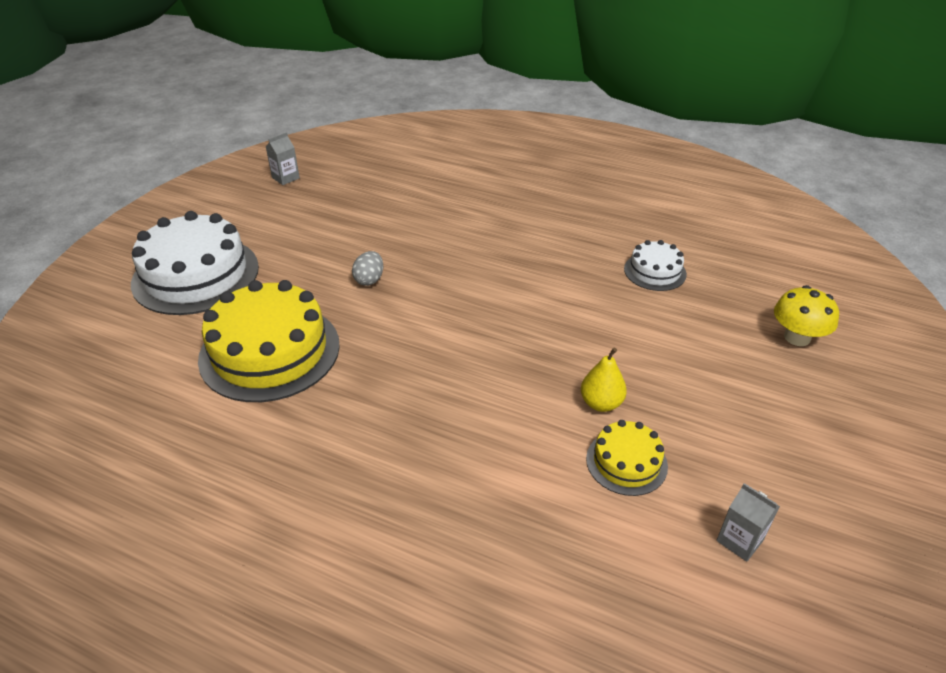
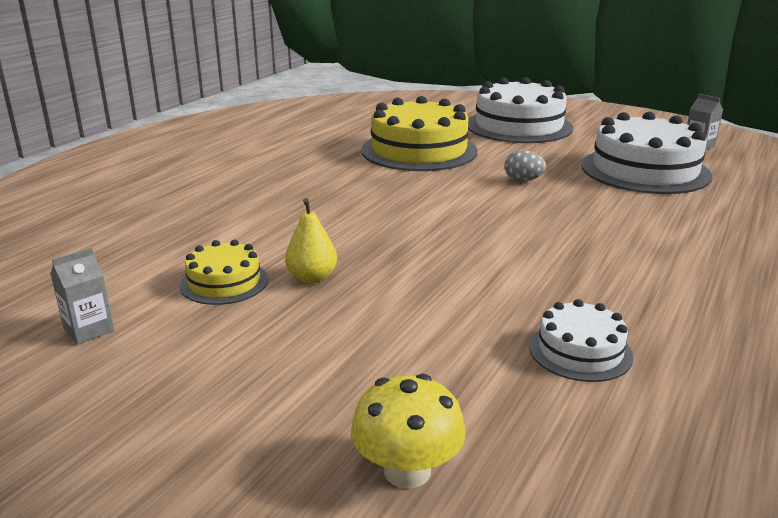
camera: 95 degrees right, 15 degrees down
(346, 212) = (645, 170): none -> white cake

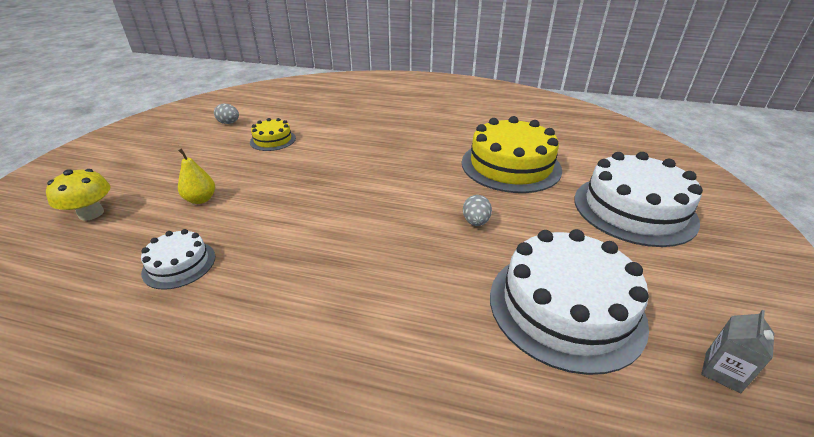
camera: 75 degrees right, 10 degrees up
(89, 330) = (229, 123): grey carton -> grey egg
(312, 278) = (278, 161): yellow pear -> yellow pear (201, 199)

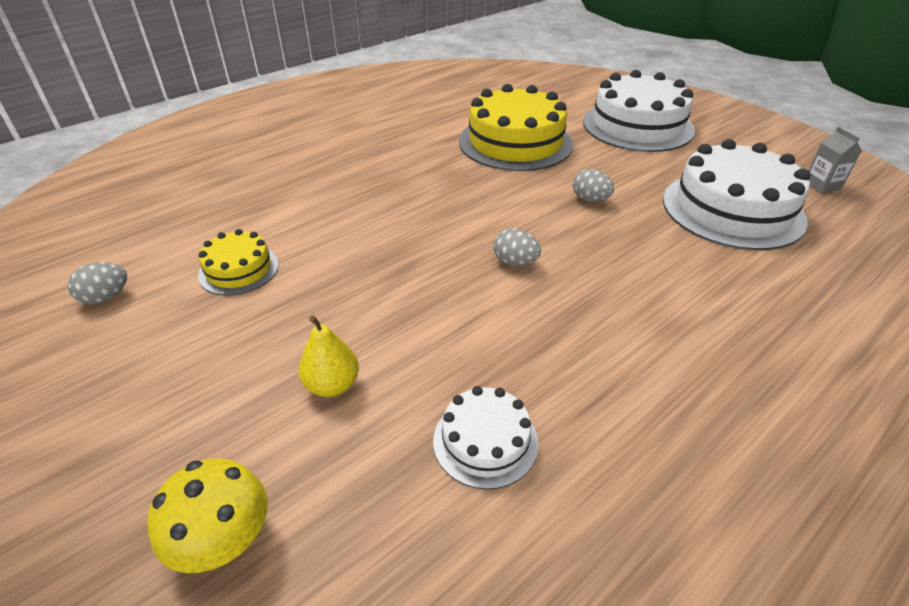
camera: 55 degrees left, 5 degrees up
(359, 216) = (515, 262): none -> grey egg

